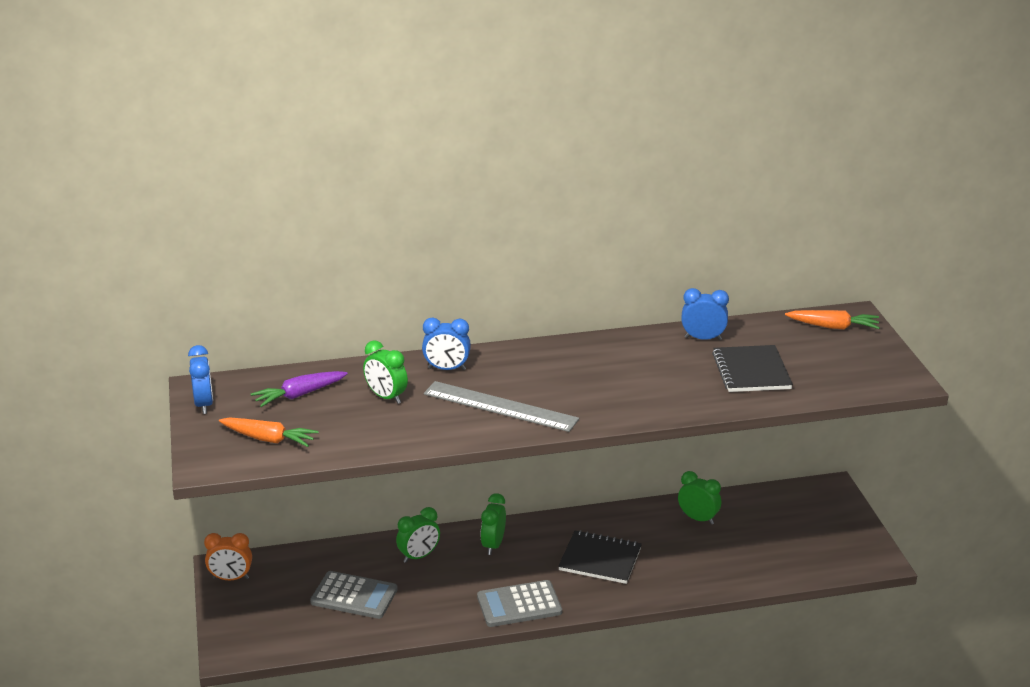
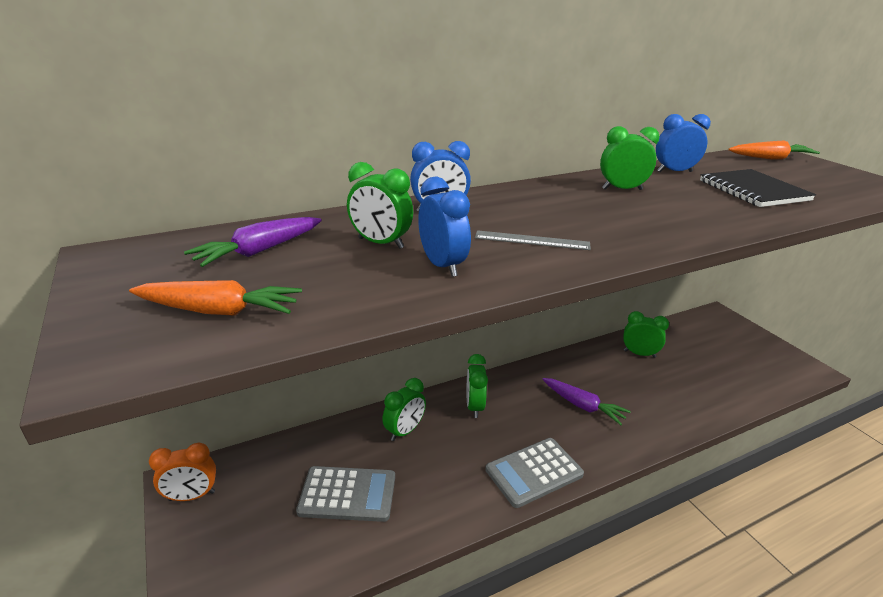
camera: 15 degrees left, 0 degrees up
(204, 404) = (110, 275): blue clock -> blue clock (442, 266)
(500, 406) = (532, 240): grey ruler -> grey ruler, size x0.55
(600, 559) = (582, 406): black notebook -> purple carrot
(626, 358) = (622, 189): none -> green clock

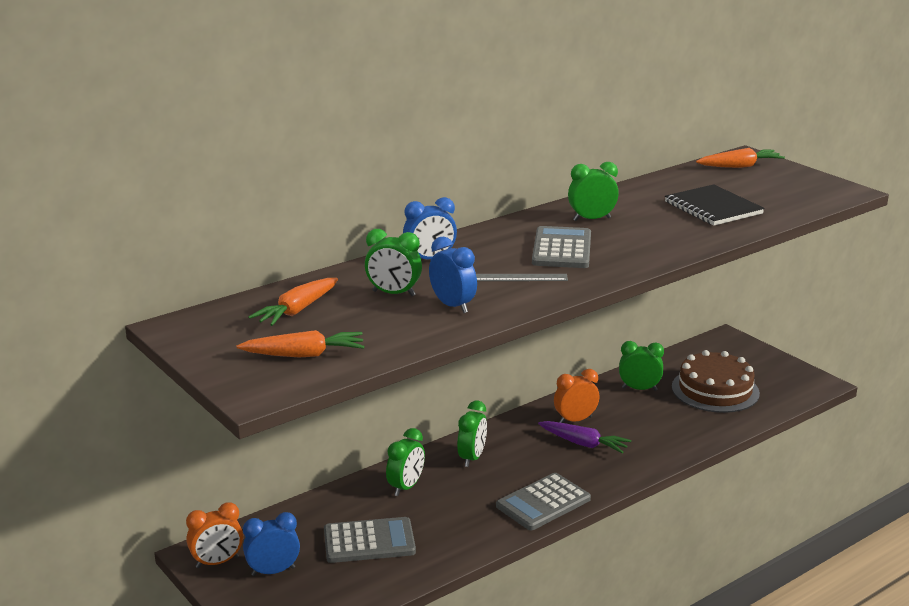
camera: 10 degrees left, 5 degrees down
(259, 251) = (297, 310): purple carrot -> orange carrot
(474, 406) = (472, 458): green clock -> green clock turned 150 degrees counterclockwise
(577, 378) = (575, 420): none -> orange clock
(587, 214) = (561, 249): none -> grey calculator
(674, 172) = (642, 193): blue clock -> blue clock (273, 571)
(710, 364) = (715, 390): none -> brown cake

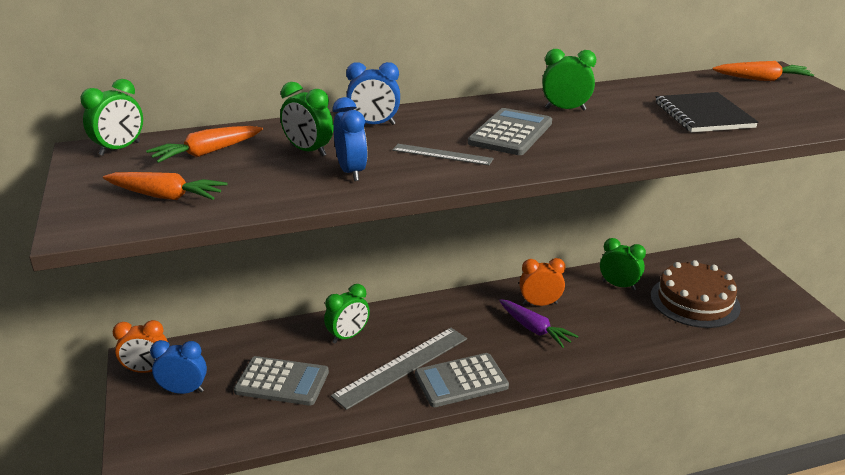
camera: 20 degrees right, 5 degrees up
(472, 458) = (423, 321): green clock -> green clock (120, 149)
(478, 502) = (402, 366): none -> grey ruler

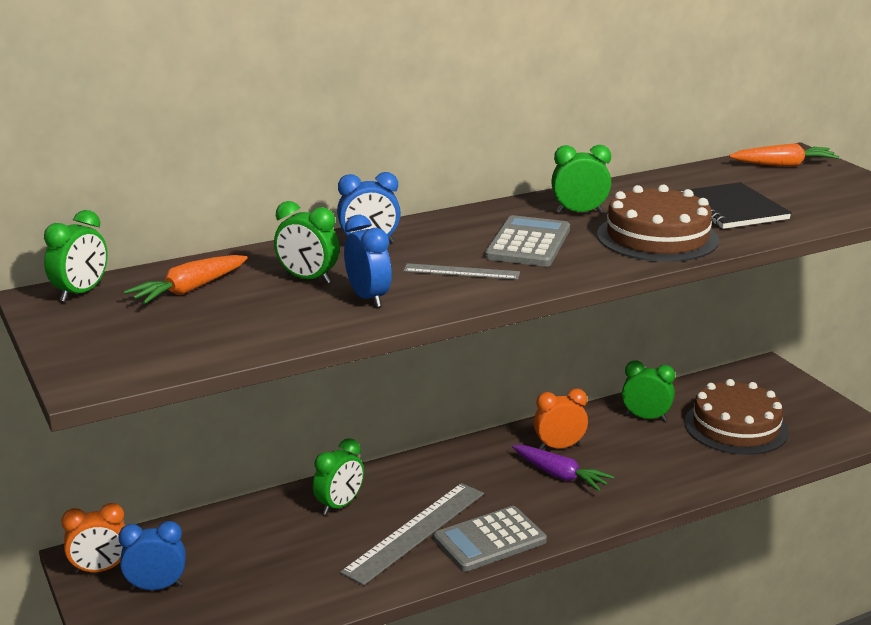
camera: 10 degrees left, 5 degrees down
(165, 196) = (168, 340): orange carrot -> none
(282, 382) = (275, 564): grey calculator -> none
(628, 136) = (657, 237): none -> brown cake

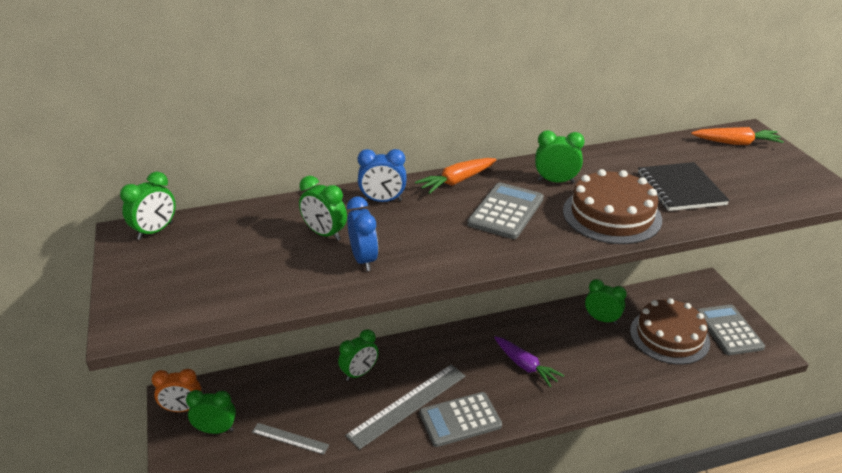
camera: 10 degrees right, 10 degrees up
(156, 587) = (216, 430): blue clock -> green clock
(189, 289) = (234, 236): orange carrot -> orange carrot (457, 181)
(461, 272) = (444, 238): grey ruler -> grey ruler (290, 438)
(559, 447) = (530, 339): orange clock -> none
(808, 413) = (729, 330): none -> grey calculator

